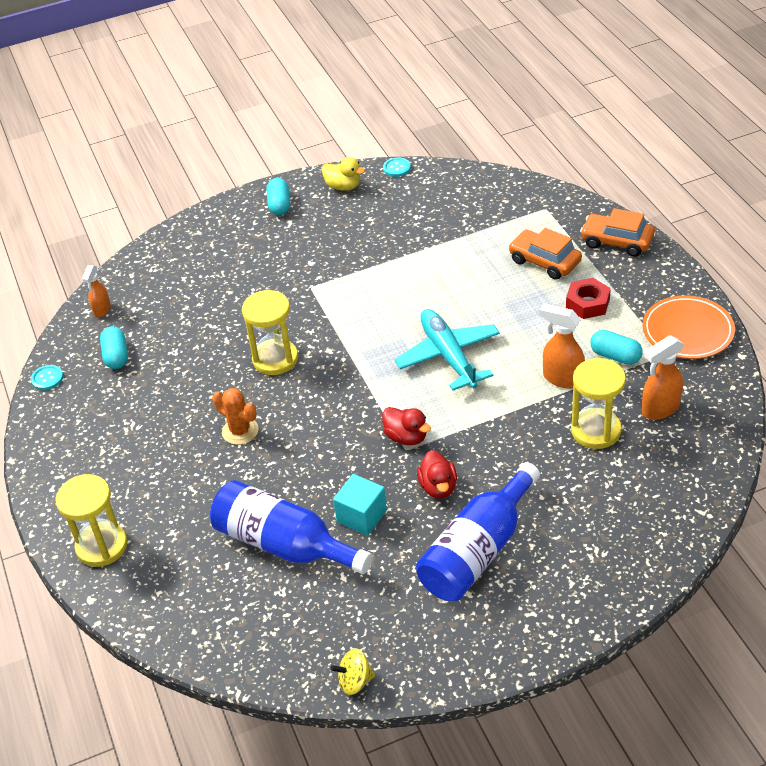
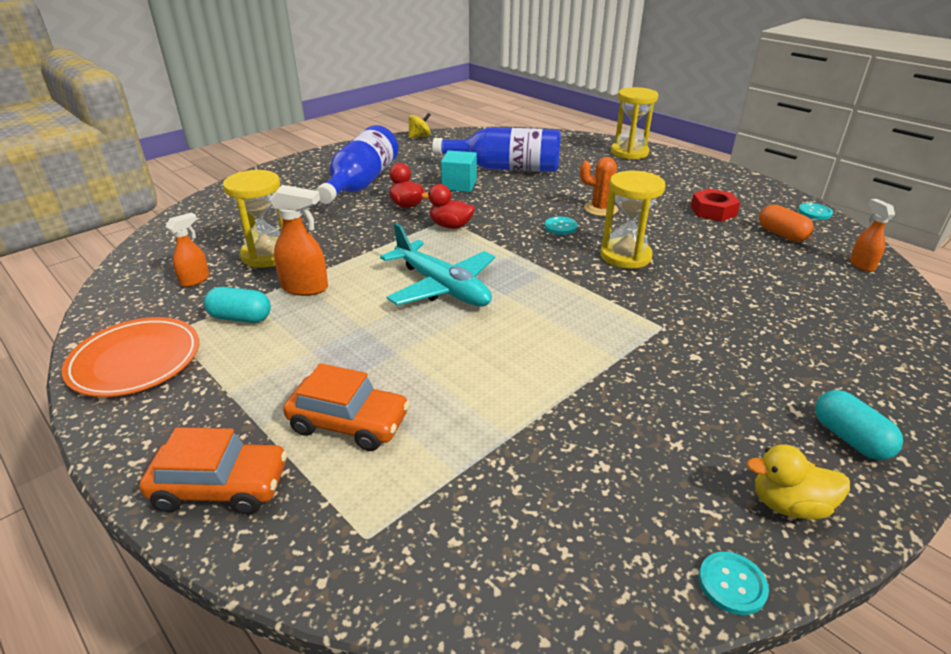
camera: 155 degrees right, 10 degrees down
(116, 356) = (781, 234): turquoise capsule -> orange capsule
(301, 411) = (560, 227): none -> turquoise button
(587, 303) = (276, 372): red nut -> red nut (713, 211)
(660, 409) = (195, 280): orange spray bottle -> orange spray bottle, size x0.66

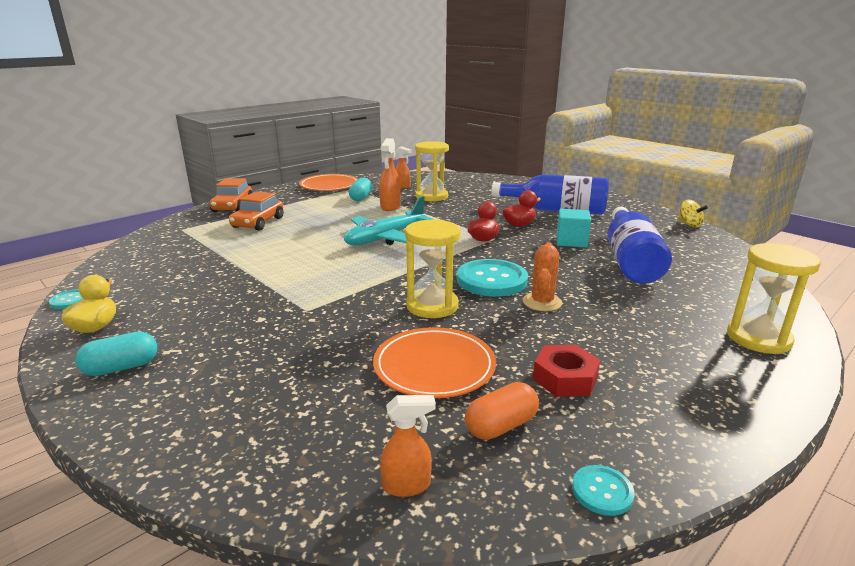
camera: 90 degrees right, 10 degrees down
(560, 227) = (491, 280): turquoise button -> turquoise button, size x2.14
(728, 256) = (434, 367): none -> orange plate

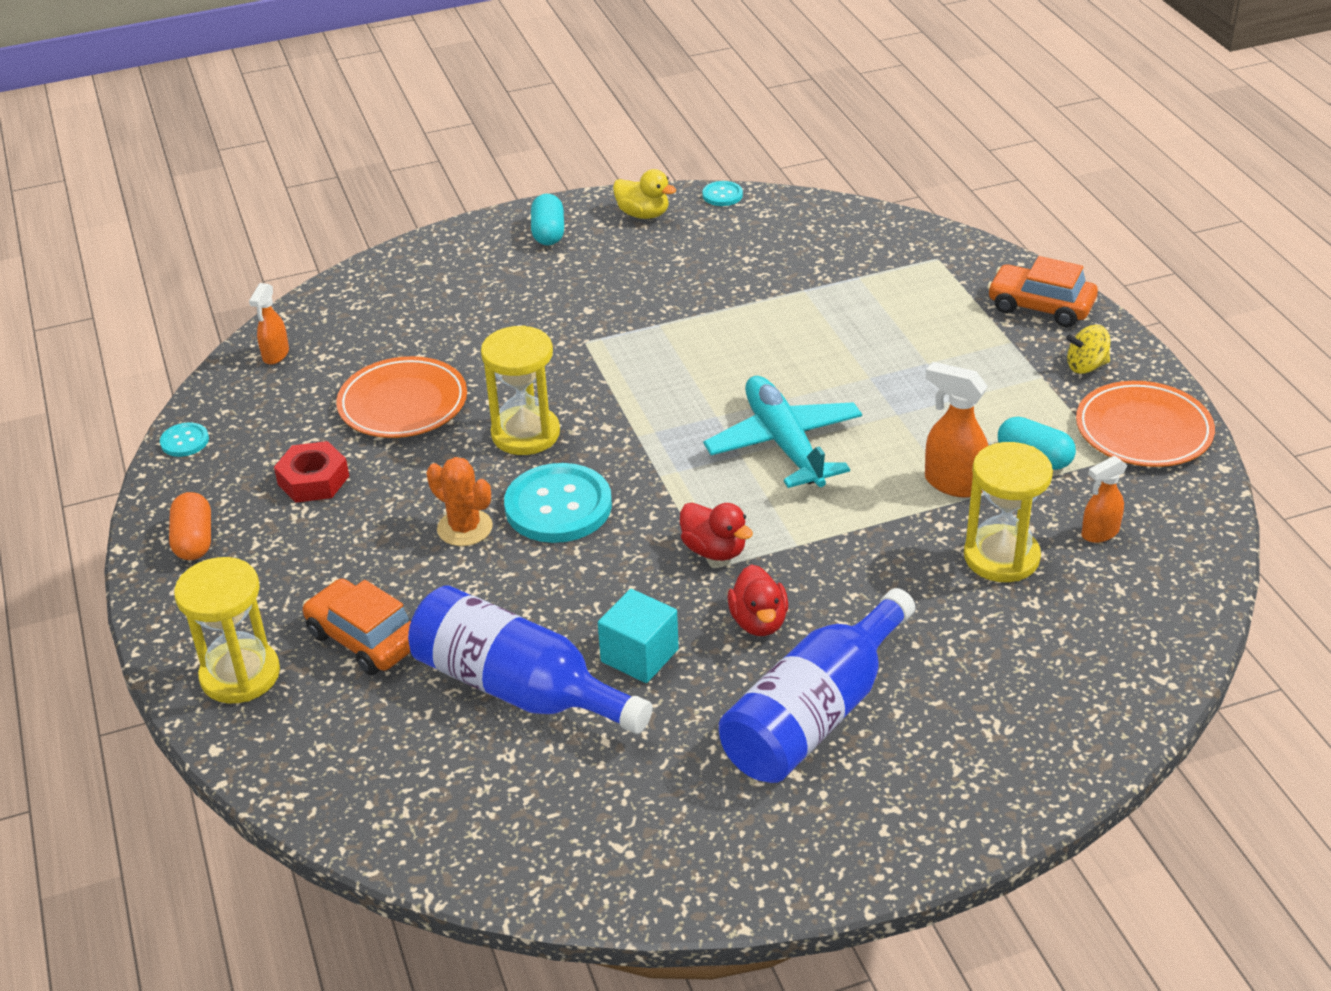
camera: 115 degrees right, 15 degrees up
(258, 222) = (933, 327): orange car -> orange car (364, 639)
(501, 426) = (290, 417): orange capsule -> orange capsule (194, 540)
(689, 224) = (613, 891): yellow spinning top -> yellow spinning top (1086, 366)

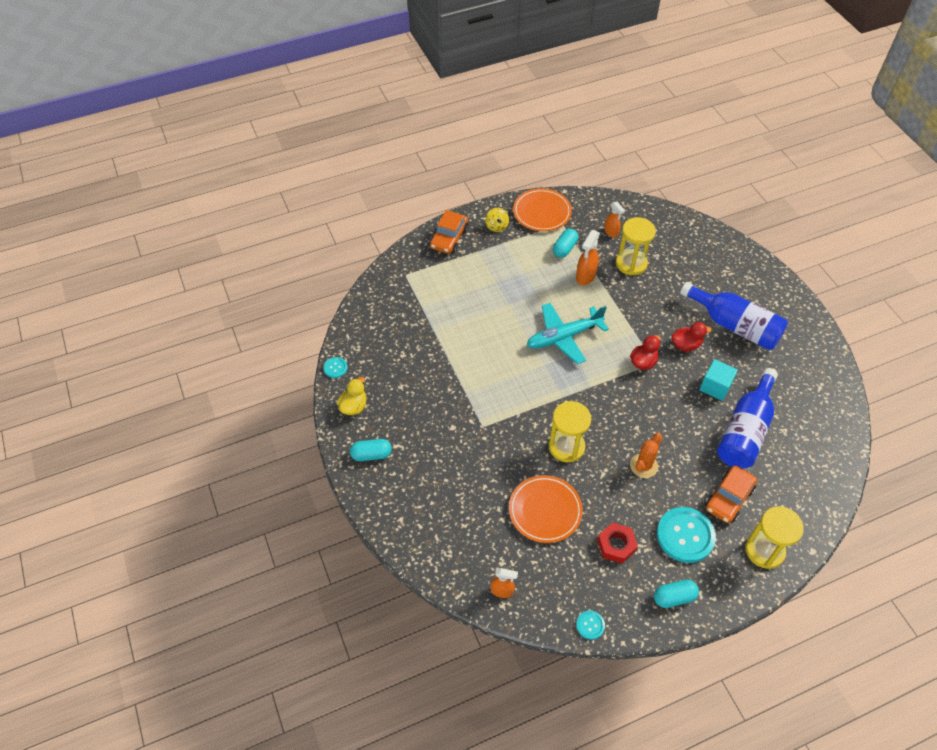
camera: 95 degrees left, 15 degrees up
(194, 540) = (674, 597): orange capsule -> turquoise capsule
(558, 506) = (621, 426): turquoise button -> turquoise button (685, 535)

